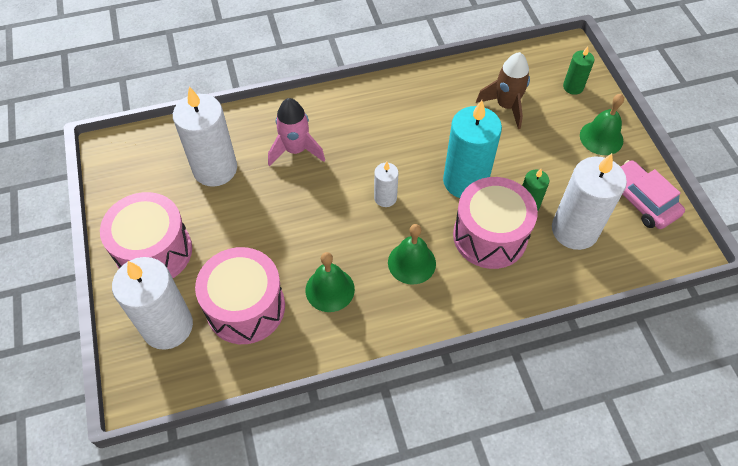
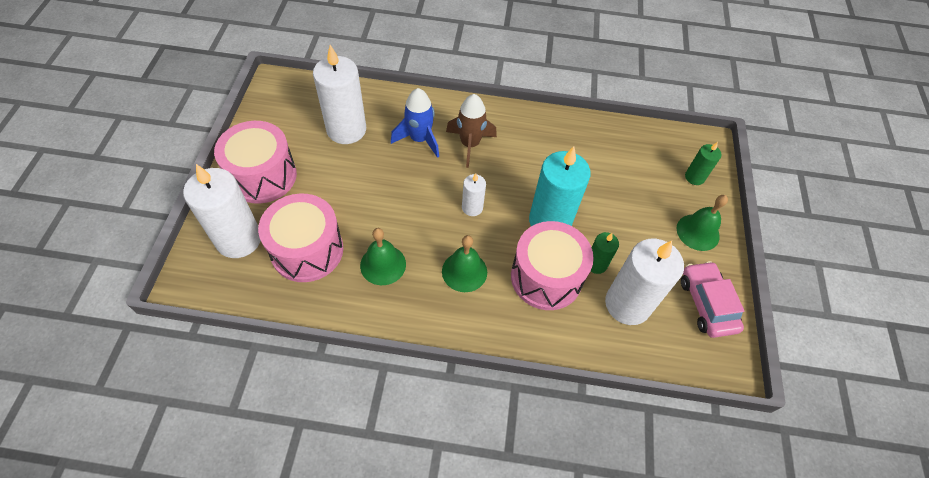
camera: 20 degrees right, 0 degrees up
(296, 150) = (419, 139): pink rocket -> blue rocket
(506, 106) = (622, 171): brown rocket -> brown rocket (470, 144)

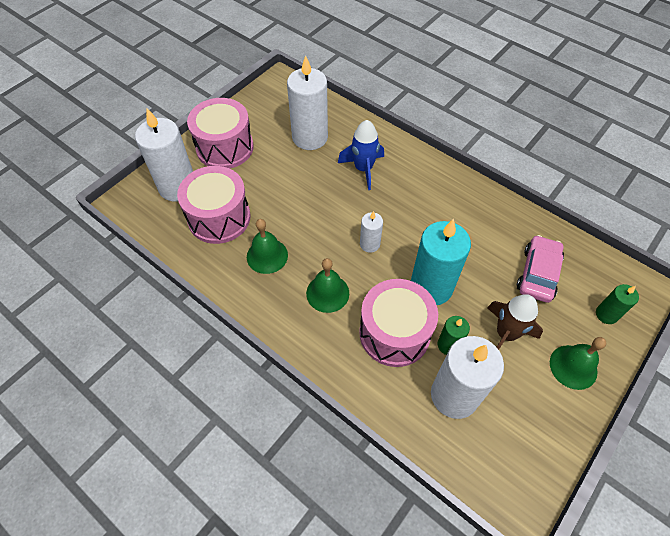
camera: 35 degrees right, 0 degrees up
(470, 144) = (403, 191): brown rocket -> brown rocket (505, 334)
(706, 304) = (535, 437): pink car -> pink car (537, 274)

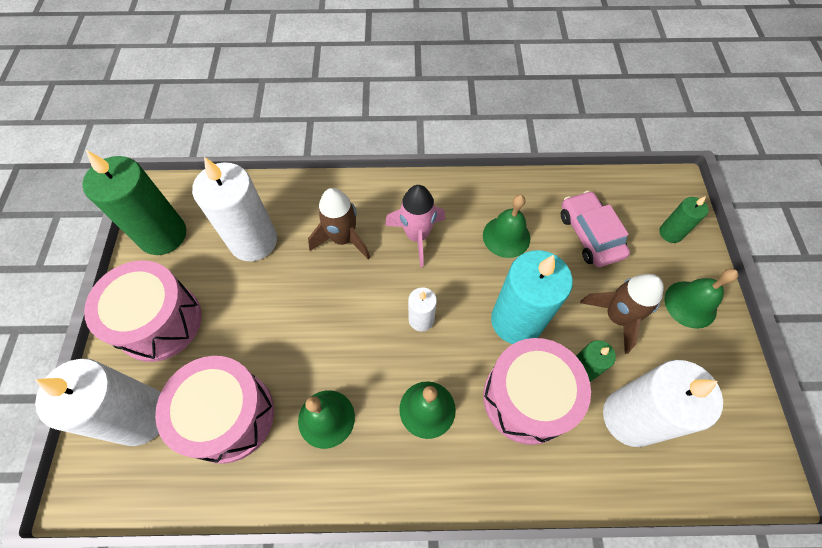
camera: 40 degrees left, 5 degrees up
(264, 104) = (163, 235): none -> green candle
(363, 169) = (343, 239): blue rocket -> brown rocket
(412, 197) = (417, 236): none -> pink rocket
(473, 235) = (506, 236): none -> green bell

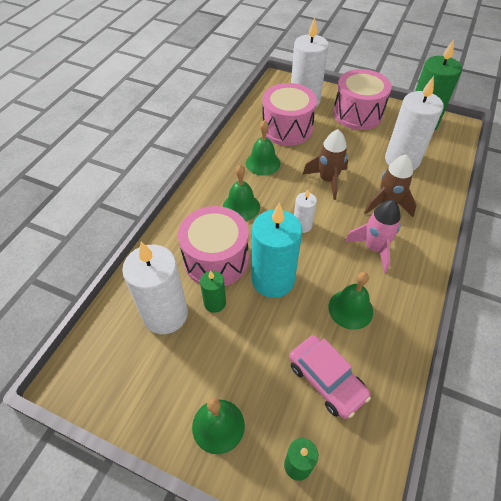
camera: 115 degrees right, 10 degrees down
(589, 235) = (326, 380): pink car -> pink car turned 45 degrees clockwise
(616, 317) = (240, 352): brown rocket -> brown rocket (327, 180)

